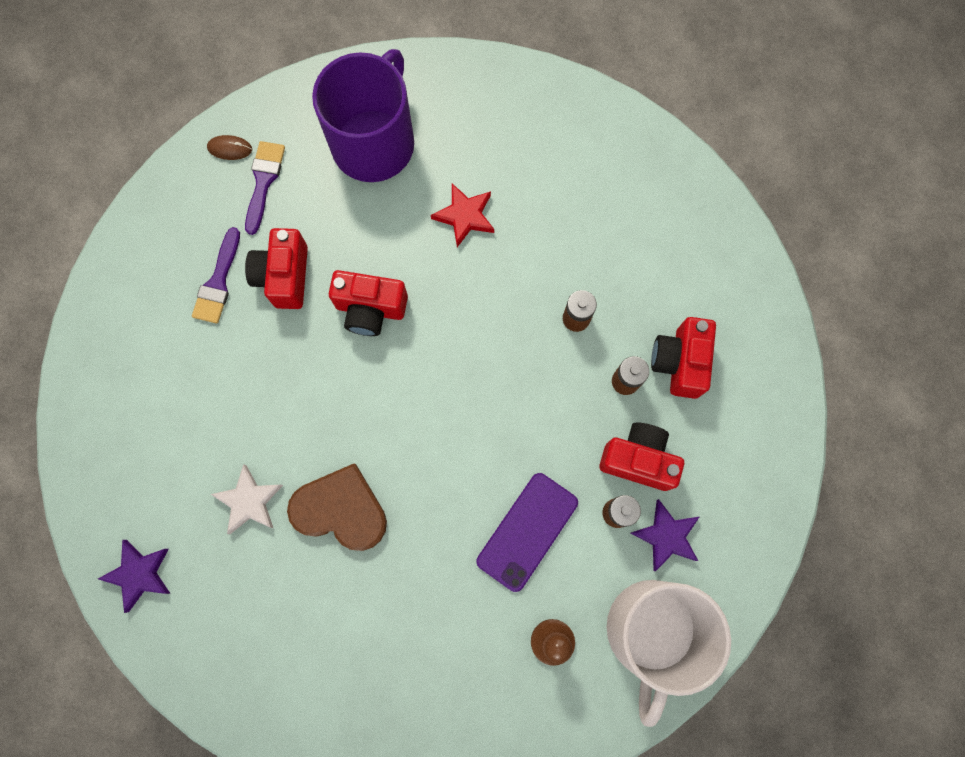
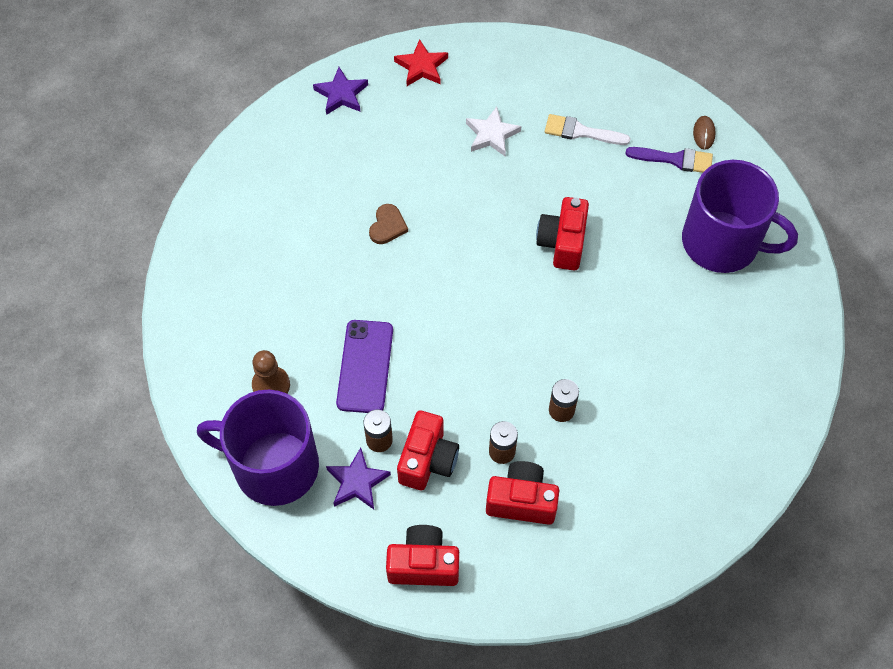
camera: 90 degrees right, 15 degrees down
(218, 282) = (581, 132): purple brush -> white brush
(249, 501) = (396, 162): white star -> white star (491, 134)
(284, 276) = (588, 178): red camera -> red camera (423, 564)
(340, 509) = (387, 226): brown heart -> brown heart, size x0.54
(465, 216) = (656, 317): red star -> red star (421, 66)
(527, 531) = (365, 366): purple phone -> purple phone turned 60 degrees clockwise
(652, 631) = (274, 466): white mug -> purple mug

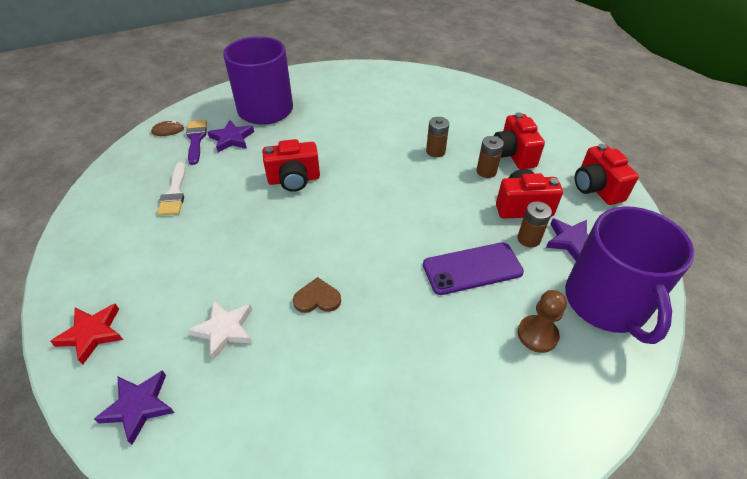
camera: 110 degrees left, 15 degrees down
(491, 134) = (185, 249): white star -> white star (224, 330)
(664, 195) = (232, 139): none -> purple star

